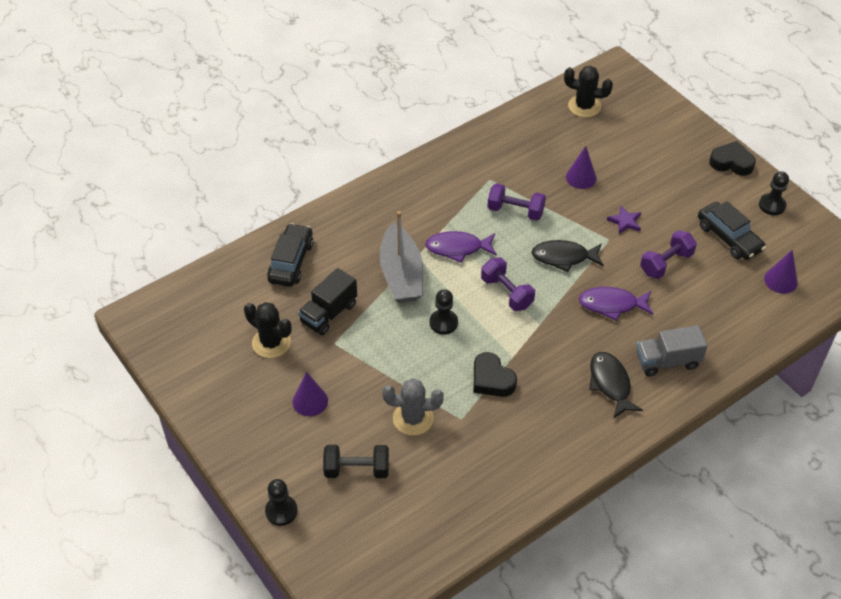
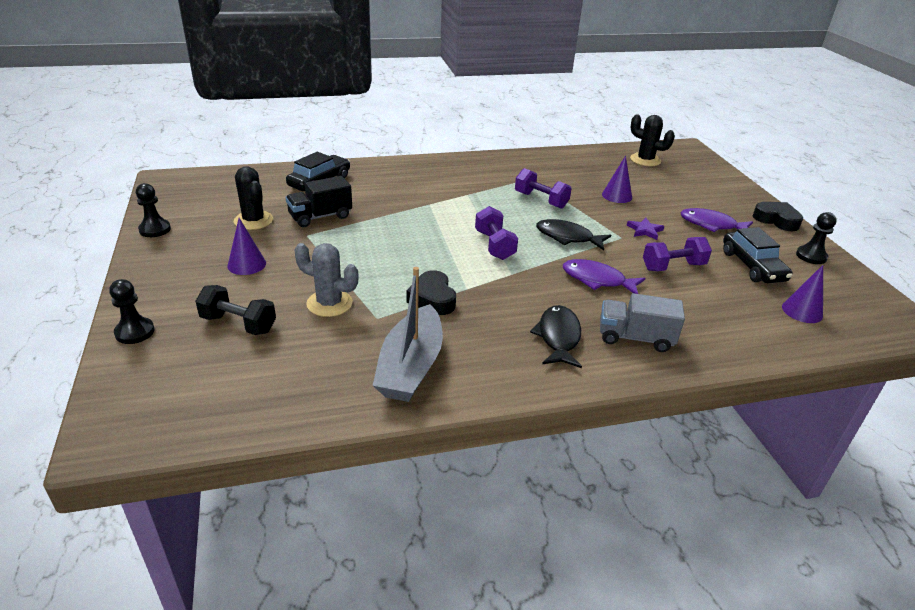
camera: 20 degrees right, 15 degrees down
(401, 274) = (406, 210): grey boat -> grey boat (411, 366)
(443, 323) = (418, 248): black pawn -> black pawn (155, 229)
(458, 248) = (470, 208): purple fish -> purple fish (711, 225)

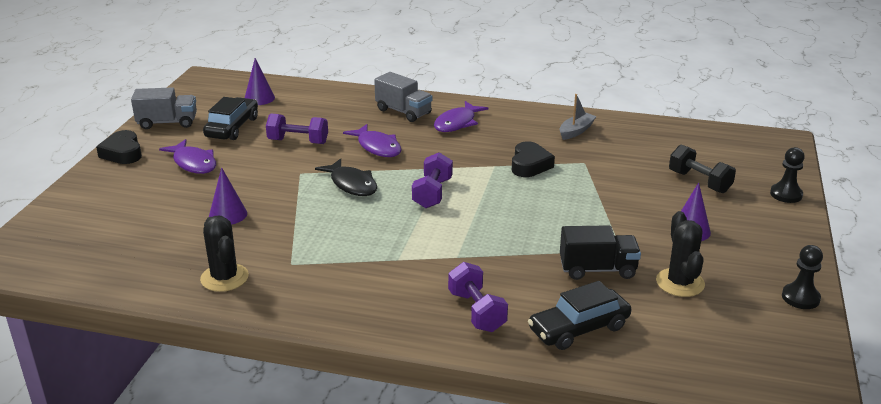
camera: 150 degrees left, 5 degrees down
(329, 303) = (619, 180): grey cactus -> none
(411, 366) = (576, 131): grey boat -> grey boat, size x0.54
(541, 200) = (321, 230): purple dumbbell -> purple dumbbell (476, 311)
(558, 337) = (457, 123): black fish -> purple fish
(644, 230) = (267, 173): purple star -> none
(645, 160) = (97, 255): black cactus -> black cactus (224, 278)
(811, 256) = (167, 122): black pawn -> grey truck

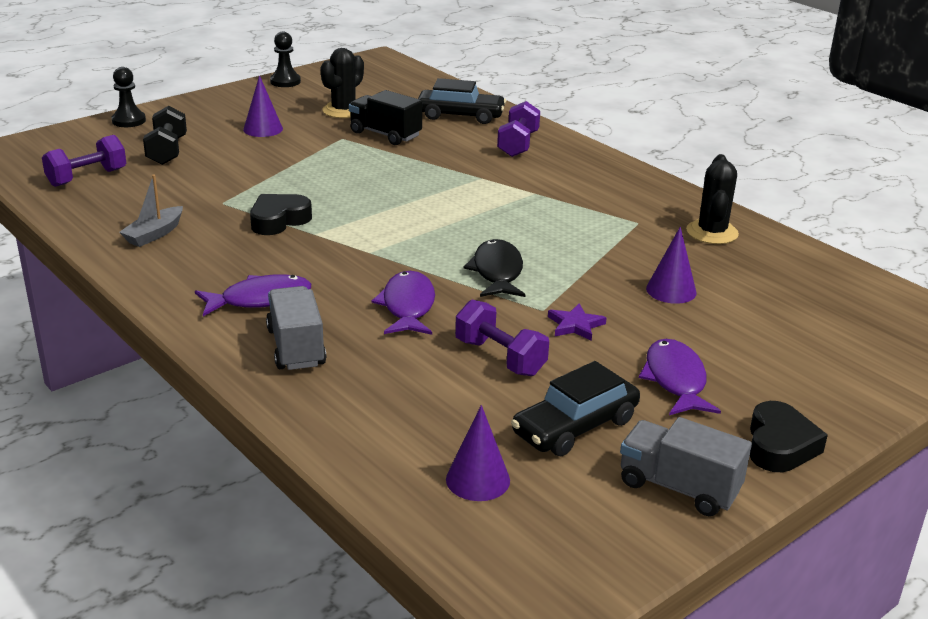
camera: 145 degrees left, 0 degrees up
(272, 171) = (575, 325): none -> purple star
(432, 193) = (424, 231): purple dumbbell -> purple dumbbell (87, 177)
(576, 131) = (154, 234): grey boat -> grey boat turned 45 degrees counterclockwise

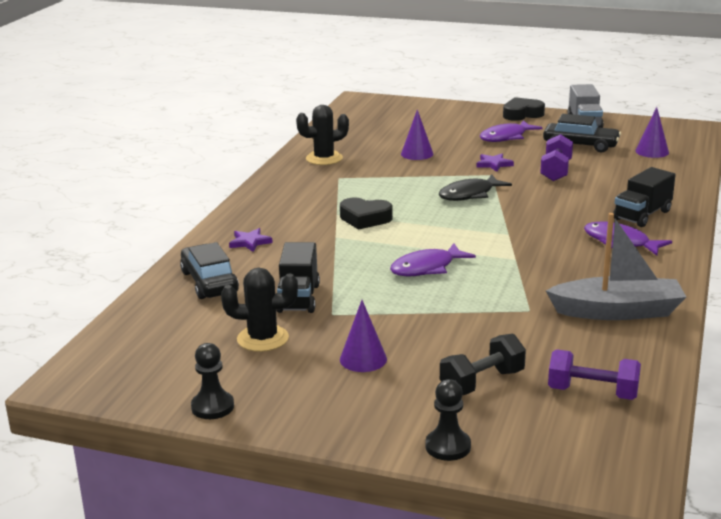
camera: 120 degrees left, 5 degrees down
(154, 234) = (617, 311): grey boat -> grey boat, size x1.84
(279, 220) = (518, 277): black heart -> black heart (365, 219)
(296, 347) = (642, 215): grey truck -> black truck
(408, 306) = (550, 204): purple fish -> purple fish (427, 268)
(518, 144) = (250, 242): purple dumbbell -> purple star

